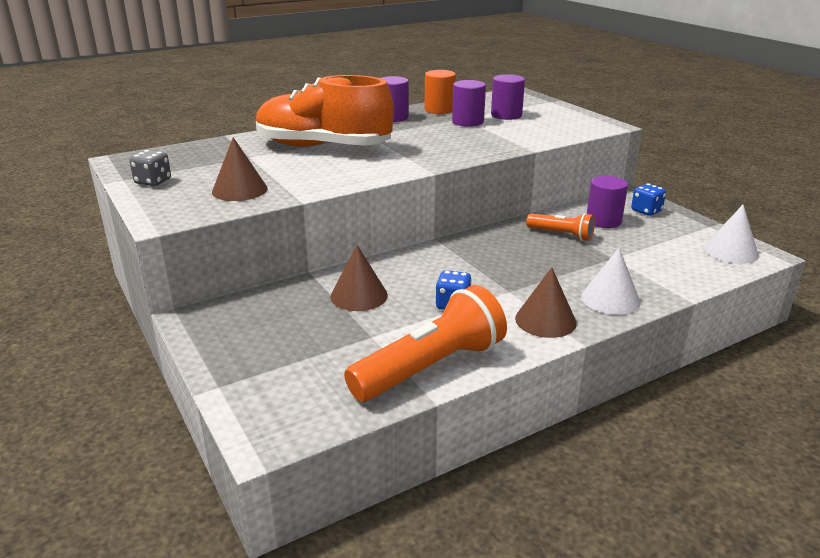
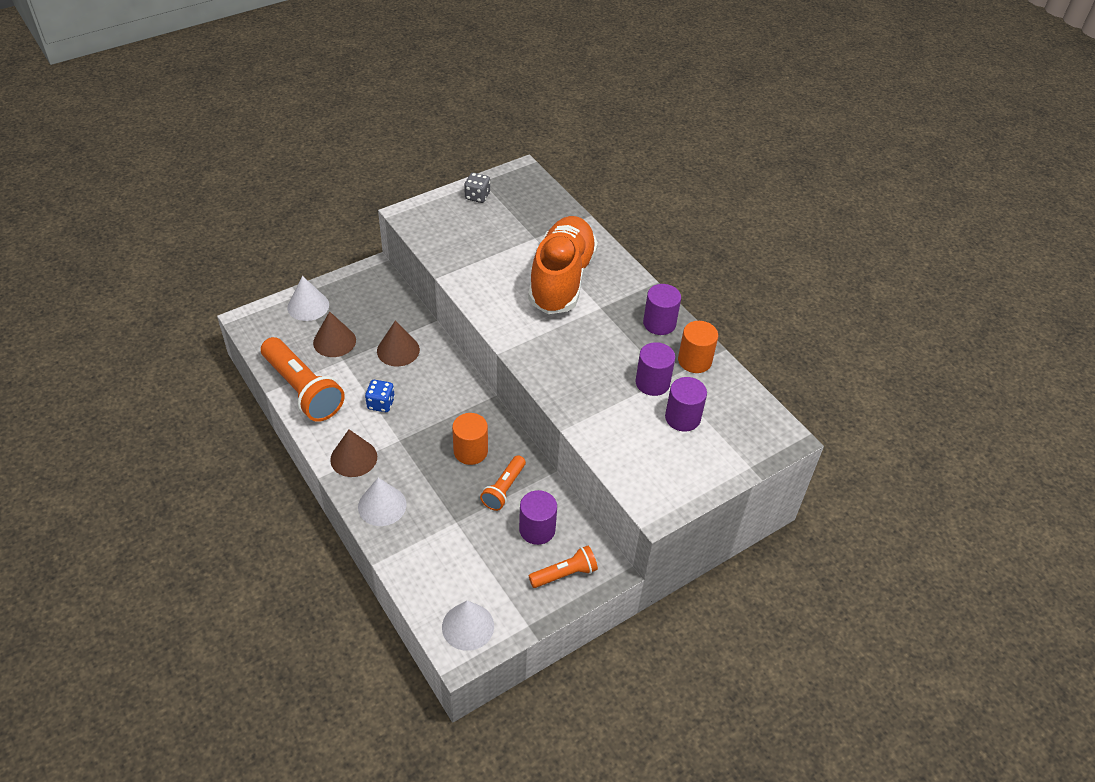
camera: 85 degrees right, 20 degrees up
(239, 190) = (460, 242): brown cone -> brown cone (334, 341)
(249, 374) = (308, 306): none -> white cone
(517, 250) = (470, 451): none -> orange cylinder
(646, 211) = (565, 574): blue dice -> orange flashlight

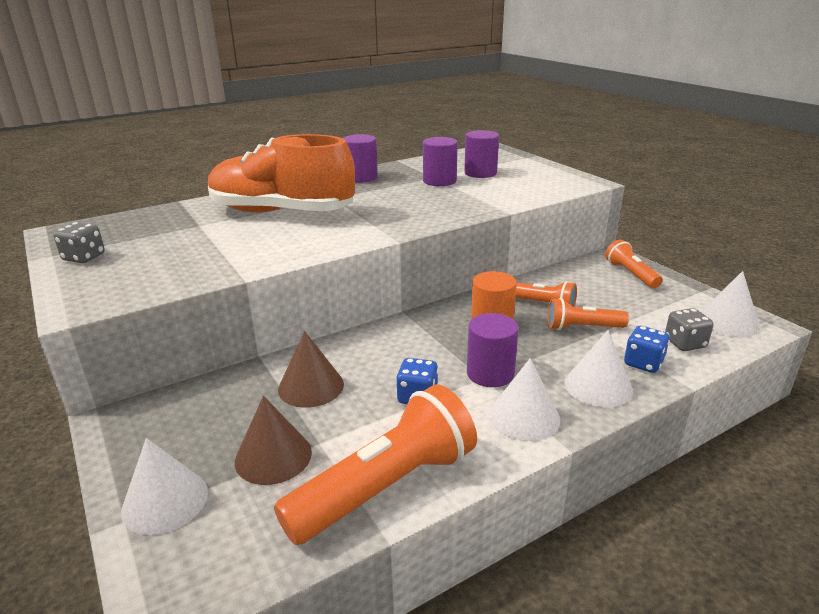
camera: 85 degrees left, 20 degrees down
(353, 458) = (524, 416): brown cone -> white cone
(408, 541) = (643, 363): none -> blue dice
(434, 579) = (684, 343): none -> grey dice
(463, 512) = (582, 327): none -> orange flashlight
(537, 529) = (586, 287): purple cylinder -> purple cylinder (490, 373)
(694, 361) = (411, 168): orange cylinder -> none

